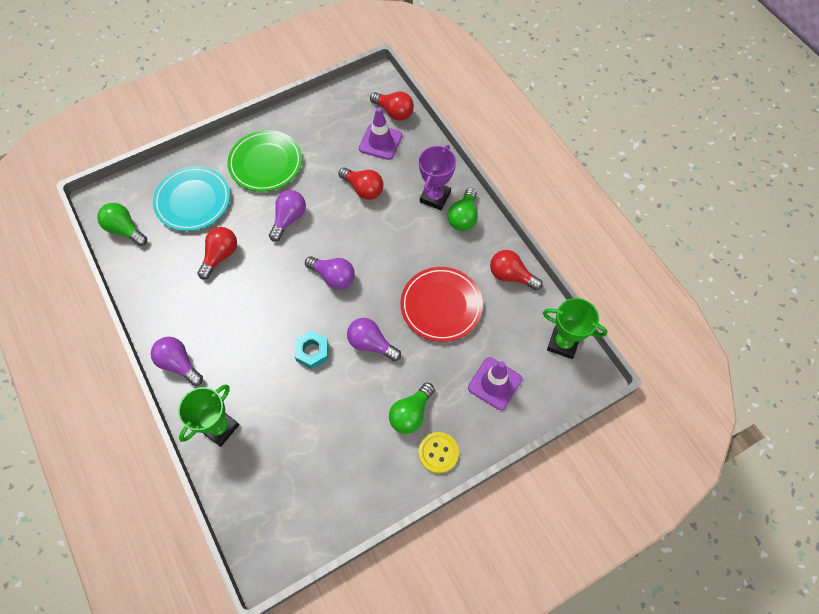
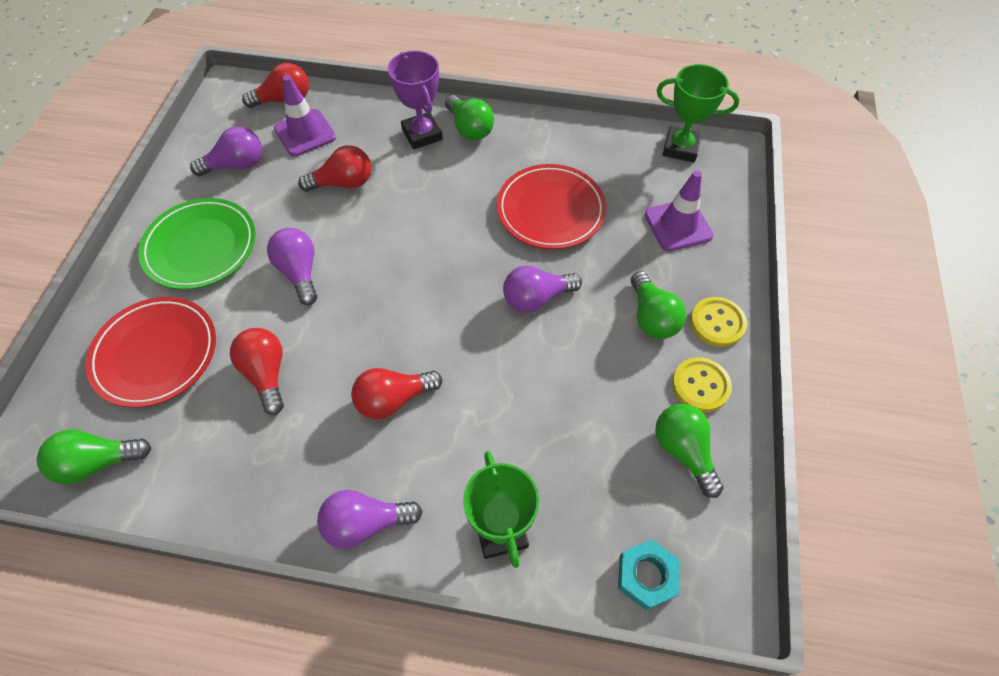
camera: 50 degrees left, 5 degrees down
(193, 201) = (156, 354): turquoise plate -> red plate
(312, 351) = (492, 361): turquoise nut -> turquoise nut (646, 576)
(333, 277) = (419, 279): purple light bulb -> purple light bulb (236, 165)
(334, 488) = (683, 451): none -> green light bulb
(385, 470) = (700, 385): none -> yellow button
(511, 276) = (572, 137): red light bulb -> red light bulb (393, 399)
(563, 343) = (680, 148): green trophy -> green trophy turned 45 degrees clockwise

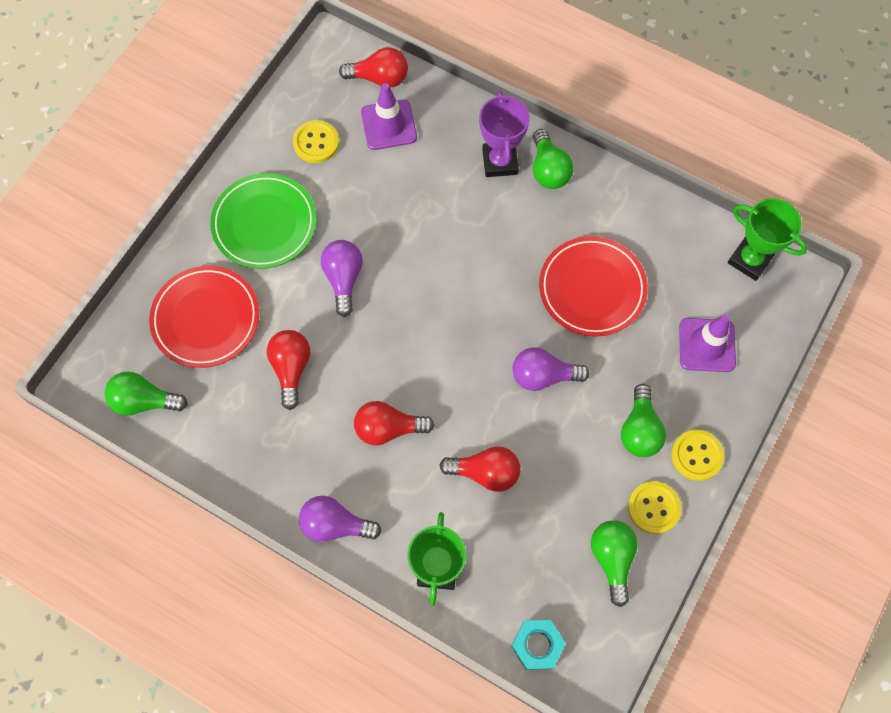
camera: 20 degrees right, 10 degrees up
(236, 165) = (316, 143): purple light bulb -> yellow button
(343, 183) = (408, 195): red light bulb -> red light bulb (485, 472)

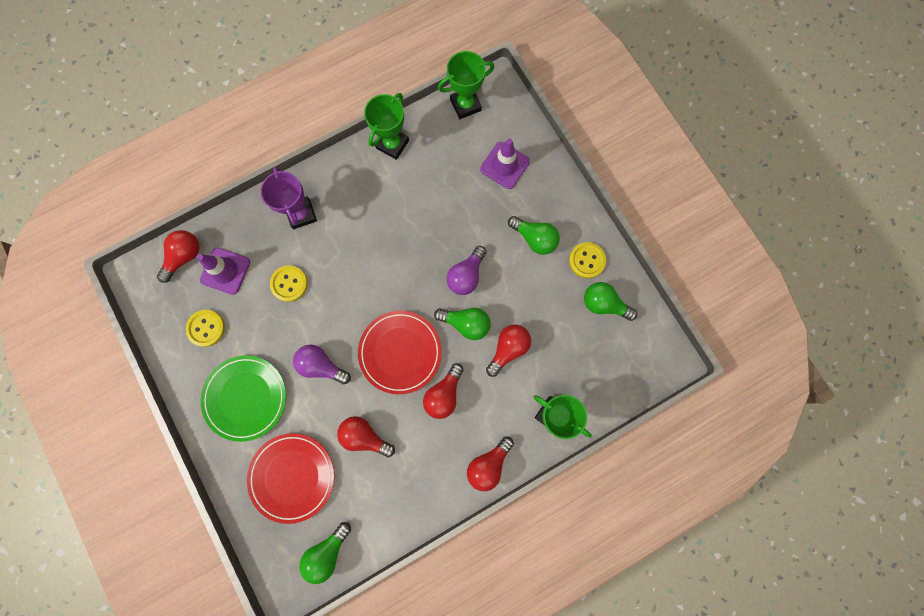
camera: 60 degrees left, 10 degrees up
(335, 525) = (488, 464): purple light bulb -> red light bulb
(500, 162) = (301, 214): purple trophy -> purple trophy turned 45 degrees clockwise
(537, 645) = (631, 380): turquoise nut -> none
(548, 170) = (327, 187): green light bulb -> green light bulb (466, 323)
(592, 288) = (426, 210): red plate -> red plate (400, 352)
(645, 208) = (392, 144): none -> green trophy
(696, 455) = (569, 215): yellow button -> yellow button (289, 284)

